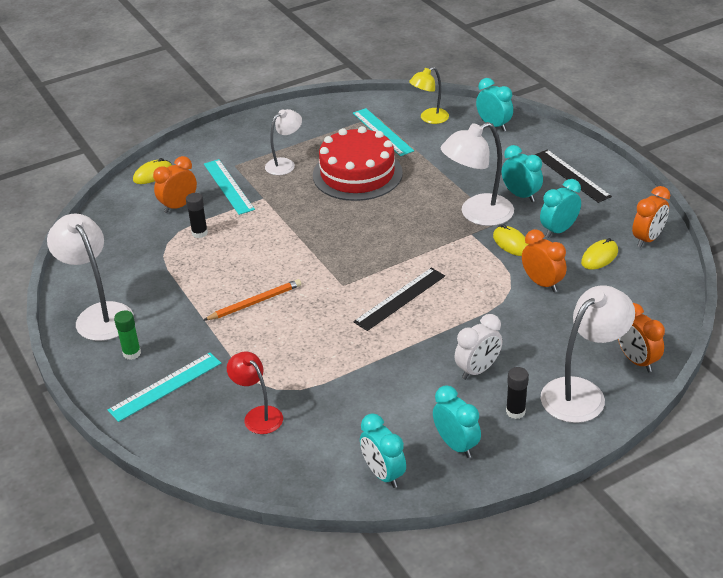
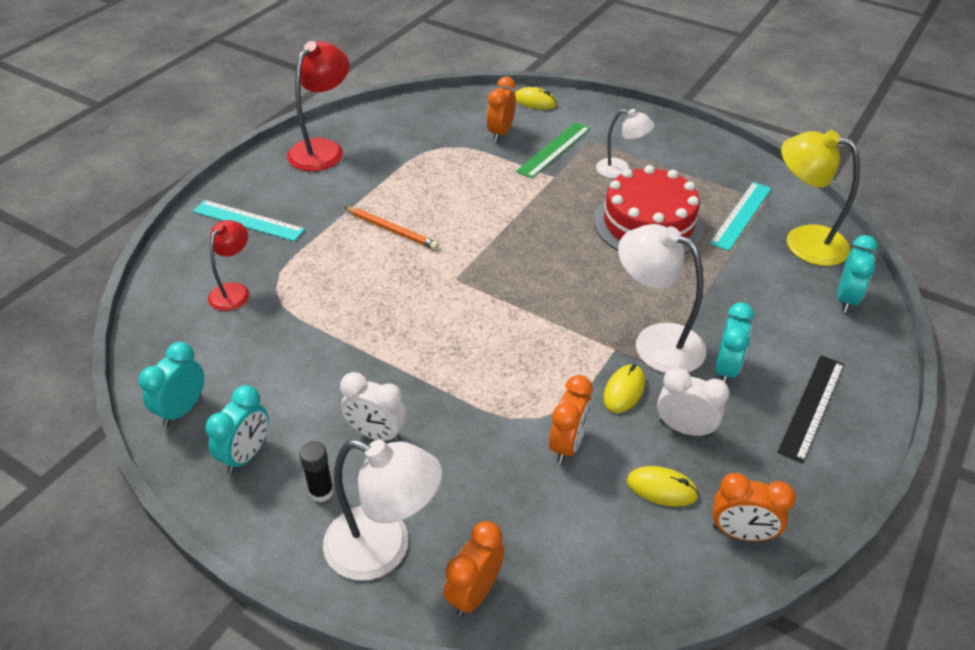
camera: 60 degrees right, 5 degrees up
(99, 314) = (323, 149): white lamp -> red lamp
(132, 353) = (282, 185): green glue stick -> none
(179, 206) = (500, 133): orange clock -> orange clock turned 90 degrees counterclockwise
(199, 233) = (470, 159): black glue stick -> none
(228, 186) = (554, 149): turquoise ruler -> green ruler
(400, 299) = (460, 329): black ruler -> none
(429, 118) = (803, 241): yellow lamp -> yellow lamp, size x1.64
(558, 230) = (684, 428): turquoise clock -> white clock

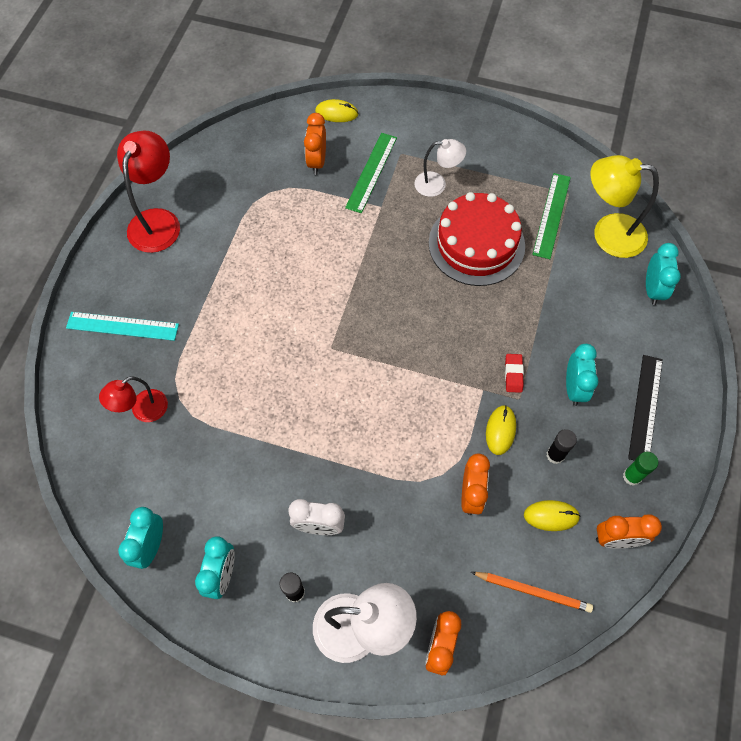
camera: 15 degrees left, 20 degrees up
(234, 291) = (142, 410): red lamp -> red lamp turned 135 degrees counterclockwise
(392, 230) = (257, 305): orange pencil -> orange pencil (533, 591)
(655, 342) = (513, 374): white lamp -> red eraser
(684, 428) = (555, 455): white clock -> black glue stick
(741, 215) = (552, 215): turquoise ruler -> green ruler
(778, 471) = (632, 476): none -> green glue stick

